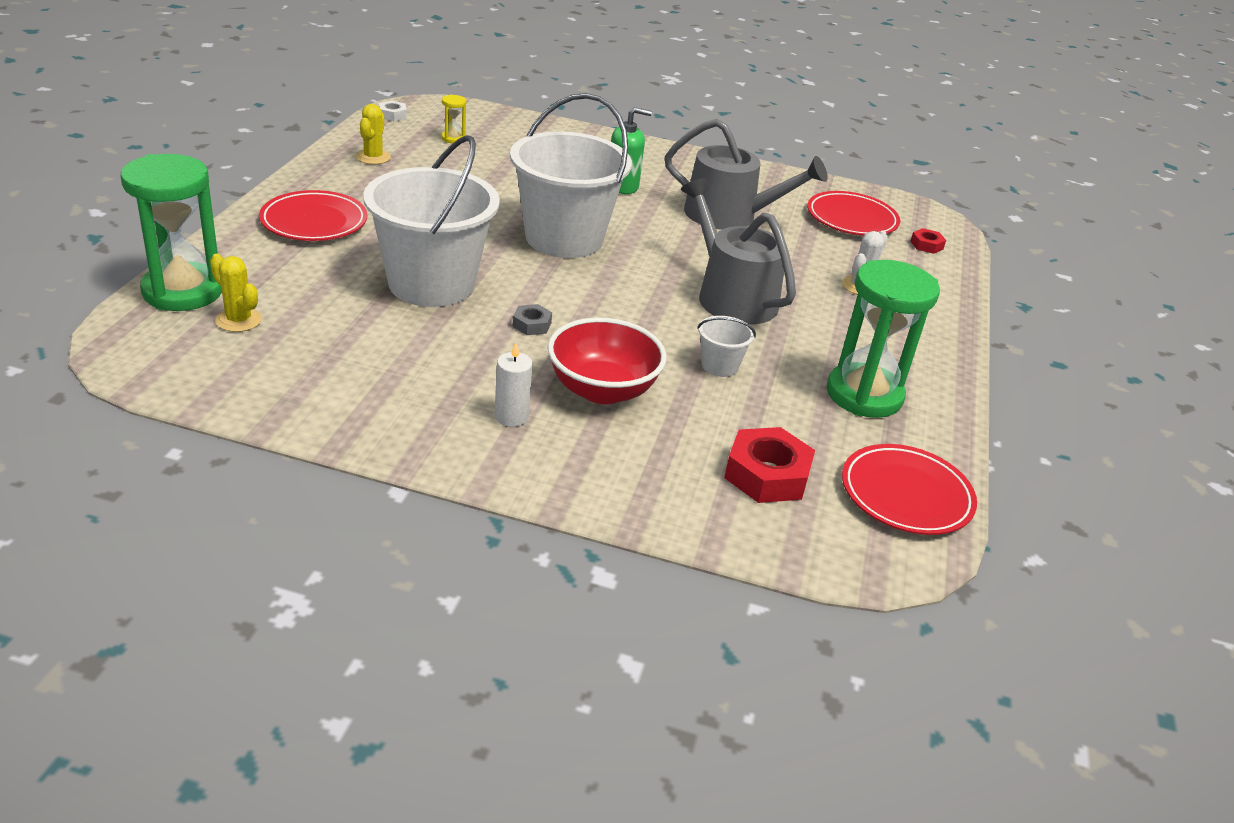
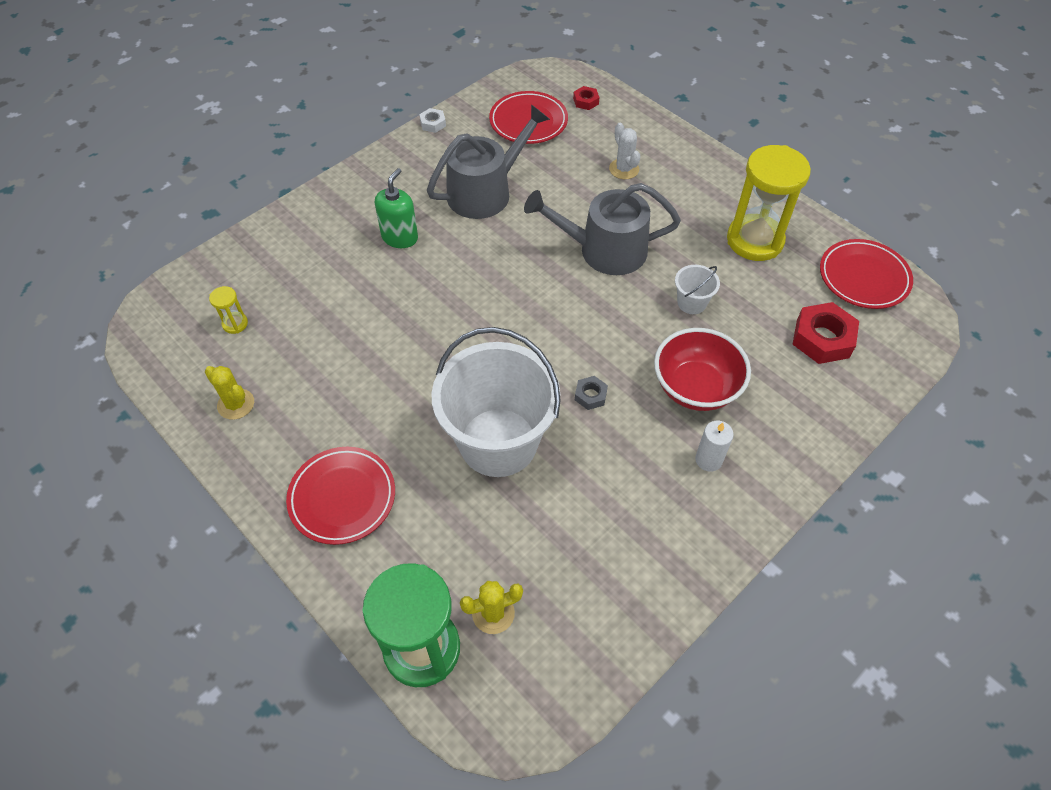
camera: 55 degrees left, 20 degrees up
(392, 115) = (150, 354): white nut -> white nut (433, 123)
(564, 238) = (468, 317): white bucket -> none
(864, 395) = (754, 240): green hourglass -> yellow hourglass

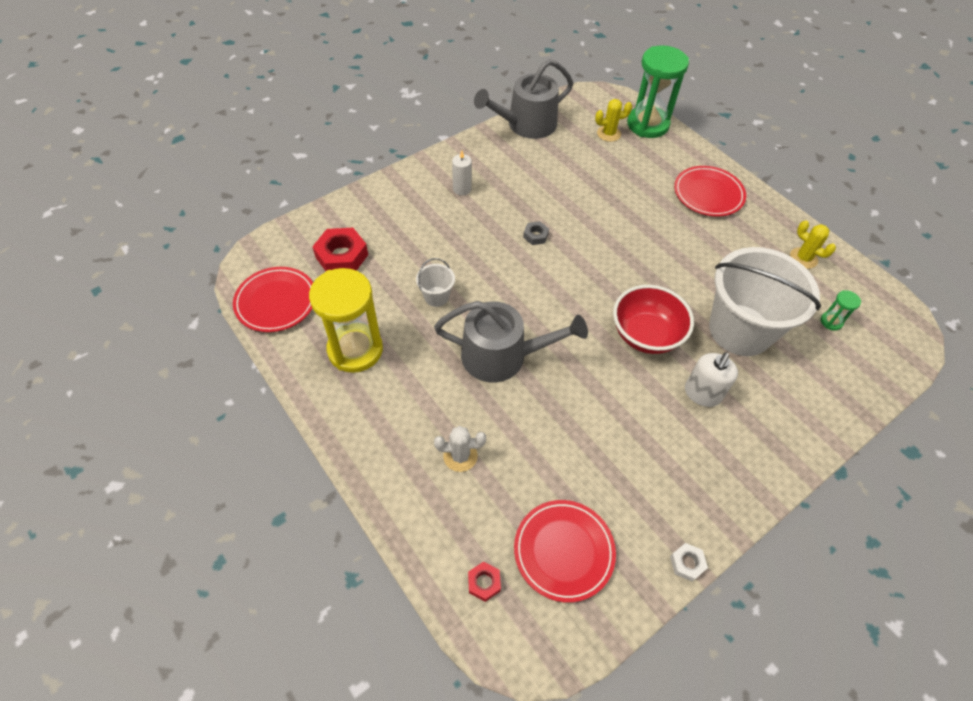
camera: 175 degrees left, 0 degrees up
(235, 324) = (831, 322): yellow hourglass -> green hourglass
(400, 237) = (702, 393): green soap dispenser -> white soap dispenser
(485, 192) = (617, 442): grey watering can -> grey watering can (526, 125)
(498, 442) = (605, 214): white bucket -> white bucket (740, 330)
(624, 169) = (460, 456): white cactus -> white cactus turned 75 degrees counterclockwise
(695, 387) = (455, 232): red bowl -> red bowl (646, 335)

